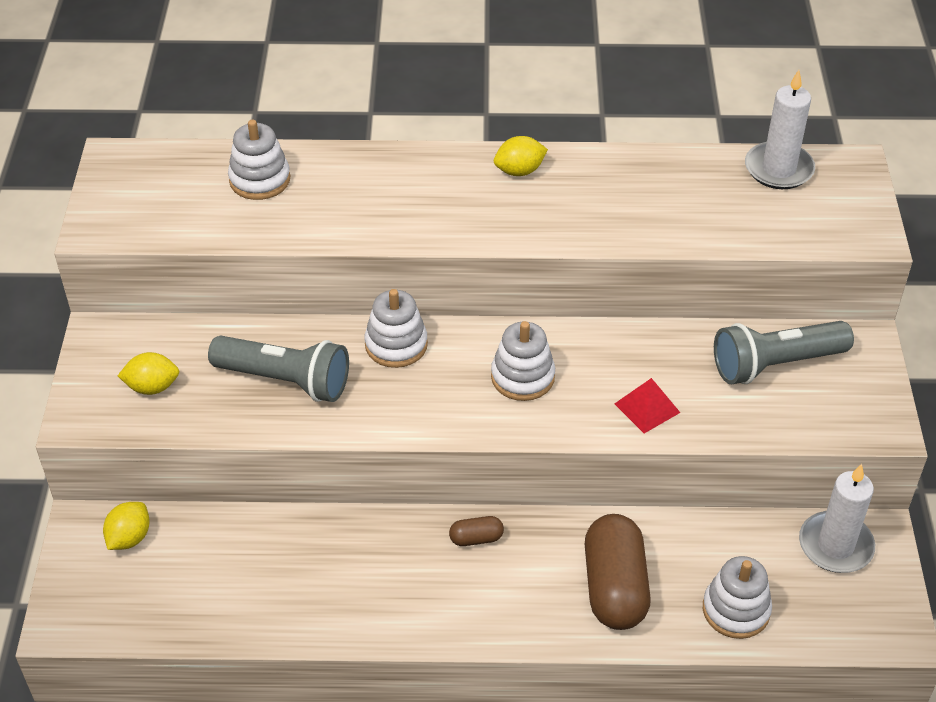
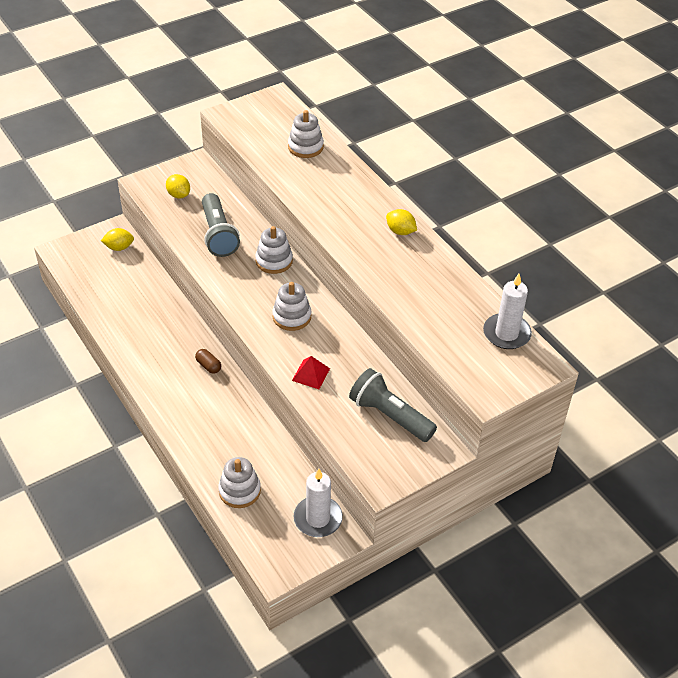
camera: 55 degrees right, 0 degrees up
(614, 587) = (217, 433): brown capsule -> none

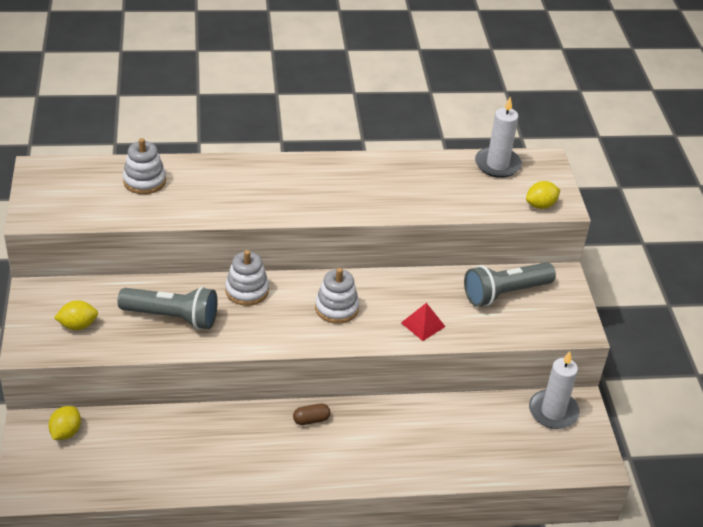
camera: 65 degrees left, 5 degrees down
(239, 491) = (491, 456): white stacking toy -> none
(400, 231) = (324, 170): yellow lemon -> yellow lemon (540, 205)

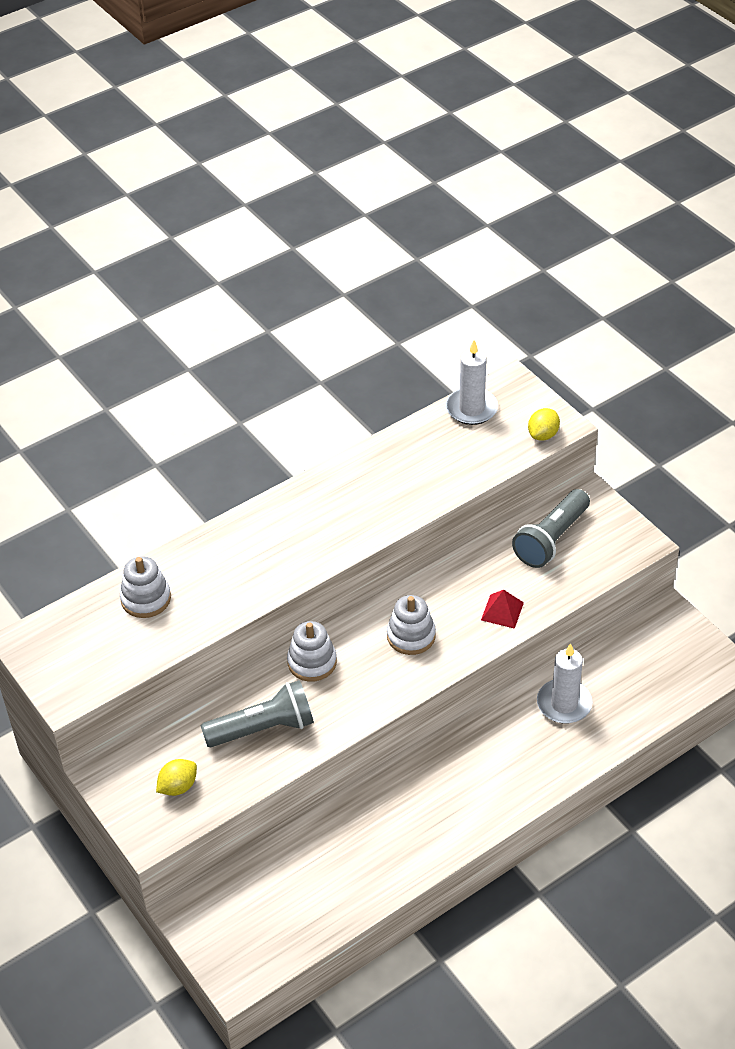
camera: 25 degrees left, 5 degrees up
(66, 432) = (226, 901): yellow lemon -> none
(311, 420) = (446, 760): brown capsule -> none
(553, 412) = (652, 634): white candle -> white candle (564, 704)

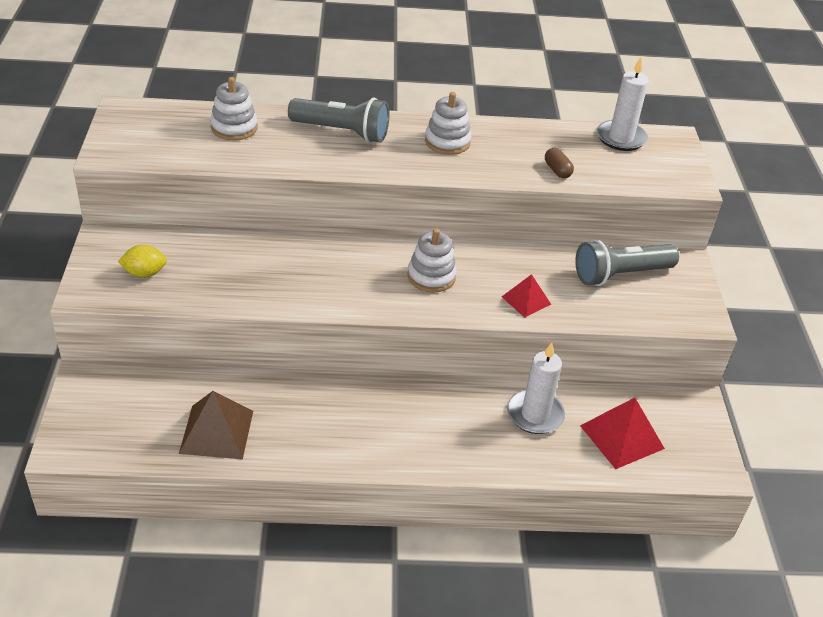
camera: 30 degrees right, 5 degrees down
(263, 728) = (249, 272): grey flashlight -> grey flashlight (342, 132)
(312, 662) = (334, 251): white stacking toy -> white stacking toy (447, 142)
(341, 883) = (217, 431): none -> brown pyramid
(452, 476) = (557, 170): none -> brown capsule
(543, 435) = (667, 181): yellow lemon -> none
(640, 681) = (622, 437): none -> red pyramid

